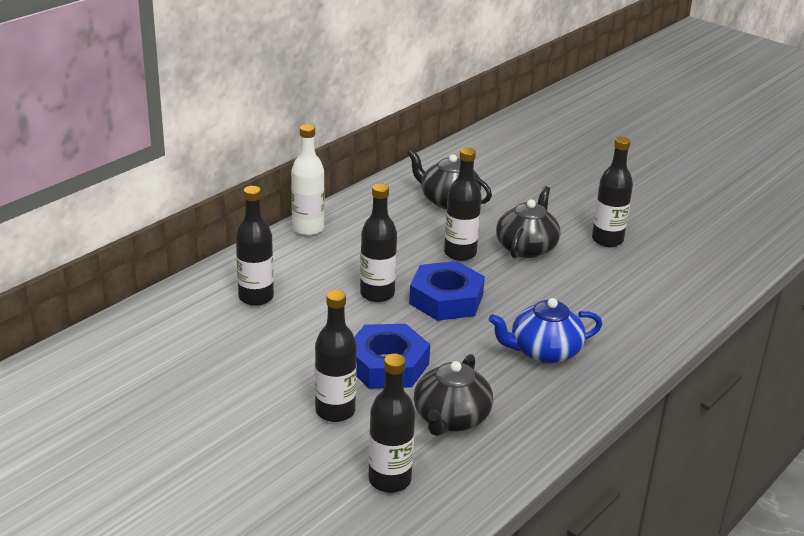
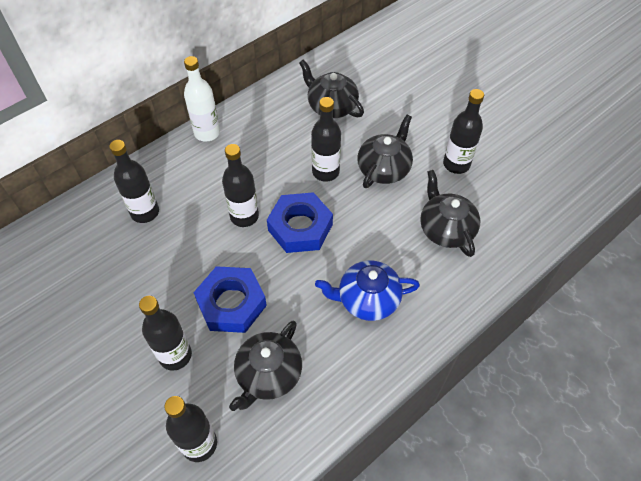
camera: 10 degrees right, 25 degrees up
(613, 291) = (446, 229): none -> black teapot

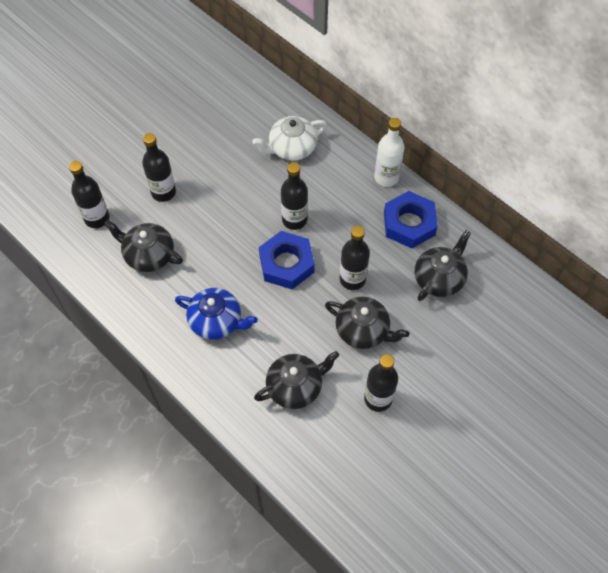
camera: 85 degrees right, 5 degrees up
(145, 212) = (291, 148): black bottle -> white teapot
(231, 303) = (208, 222): blue nut -> blue nut (409, 223)
(367, 299) = (216, 321): blue teapot -> blue teapot turned 120 degrees clockwise

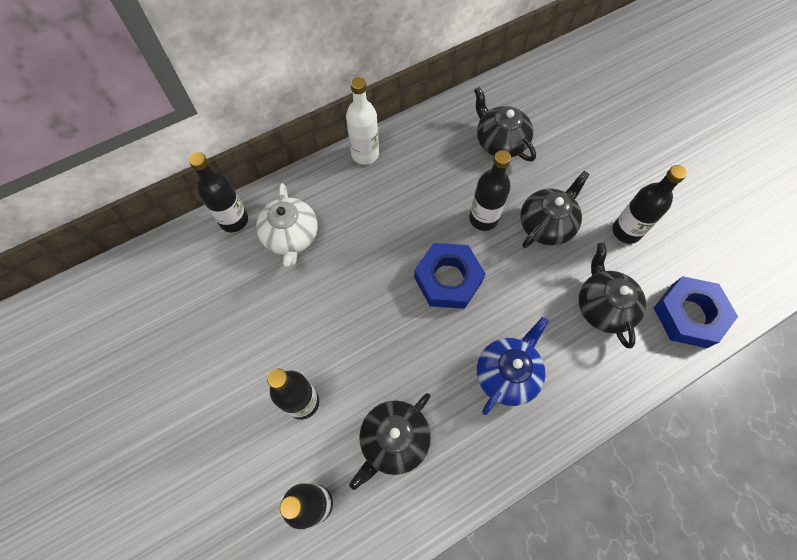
camera: 75 degrees left, 5 degrees up
(294, 220) = (391, 257): black bottle -> black bottle (234, 220)
(409, 223) = (429, 149): blue nut -> blue nut (689, 315)

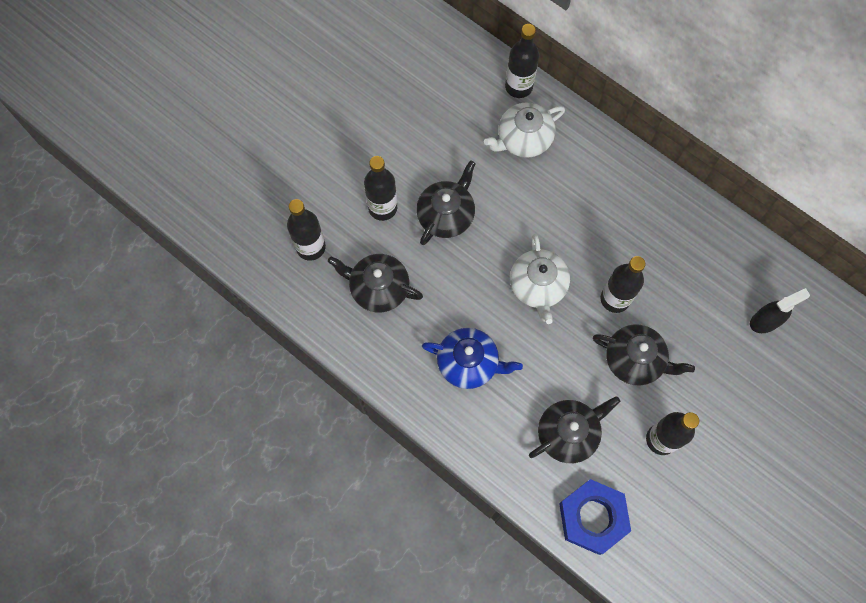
camera: 70 degrees right, 5 degrees up
(365, 154) = (638, 168): white bottle -> none
(448, 279) = (538, 286): blue nut -> white teapot
(500, 142) = (712, 289): black teapot -> black teapot (446, 215)
(540, 116) = (765, 321): none -> black spray bottle

